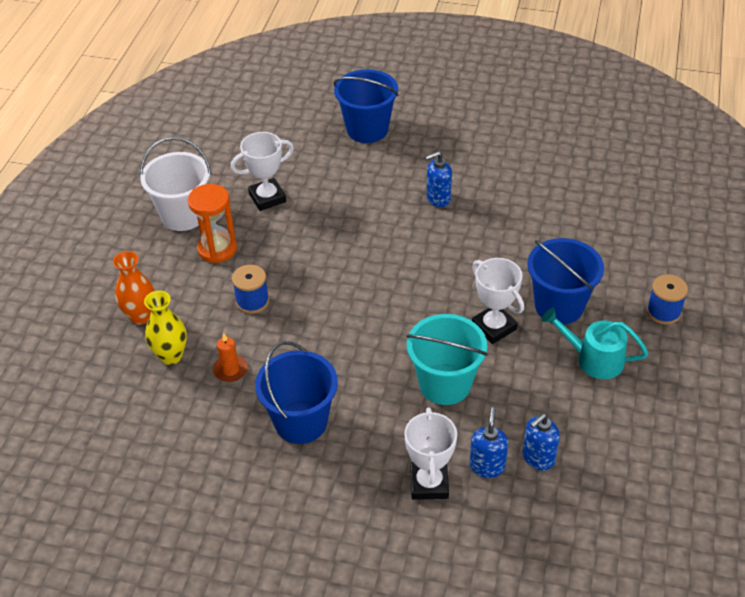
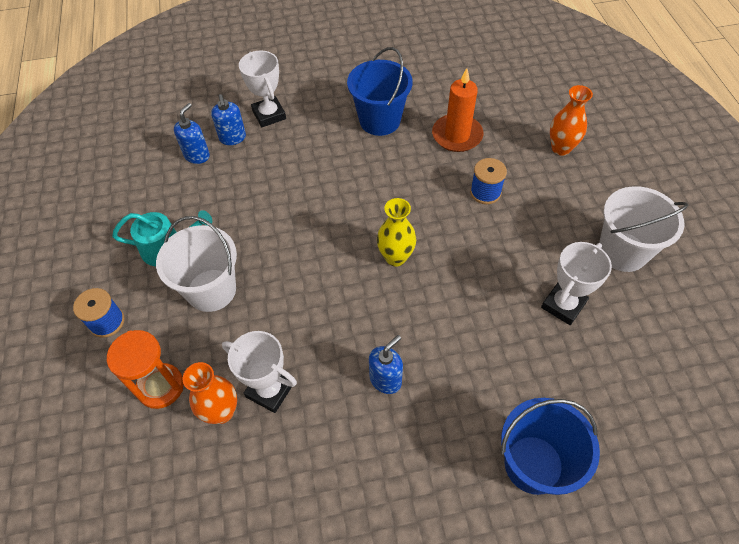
camera: 155 degrees right, 10 degrees up
(171, 356) = (509, 129): yellow vase -> yellow vase (395, 257)
(217, 249) = (558, 228): orange hourglass -> orange hourglass (161, 387)
(230, 370) = (457, 135): orange candle -> orange candle, size x1.77
(445, 384) = (287, 183): turquoise bucket -> none
(494, 327) = (265, 246): white trophy -> white trophy (270, 390)
(559, 306) = (211, 290): blue bucket -> white bucket
(573, 219) = (221, 412): none -> orange vase

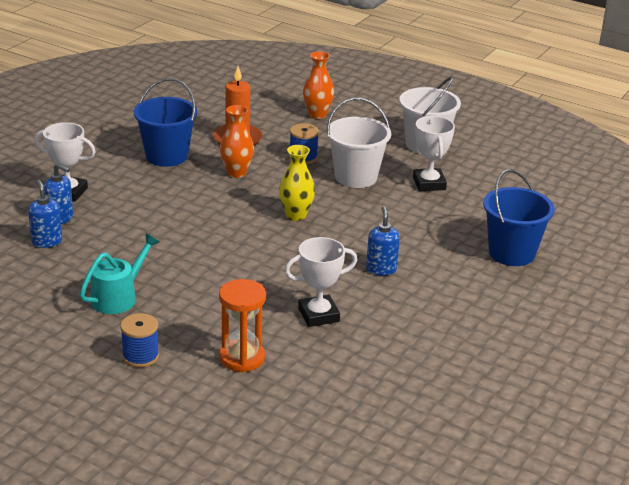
camera: 50 degrees left, 25 degrees down
(211, 290) = (193, 298): white bucket -> white bucket (356, 177)
(221, 412) = (304, 342): orange vase -> orange vase (236, 173)

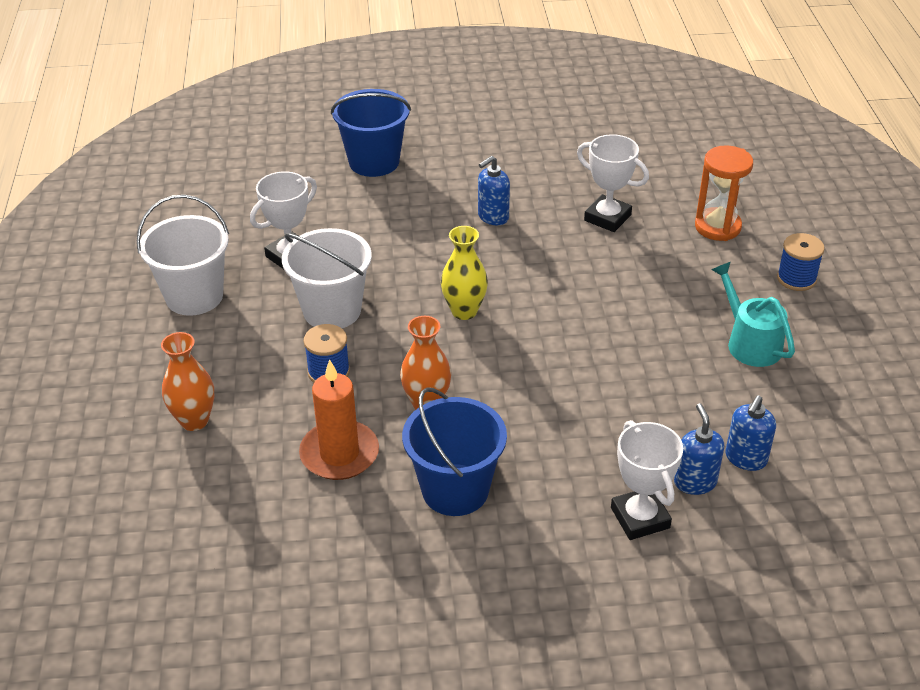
camera: 125 degrees left, 10 degrees up
(118, 297) = (749, 342): turquoise watering can -> turquoise watering can turned 60 degrees clockwise

